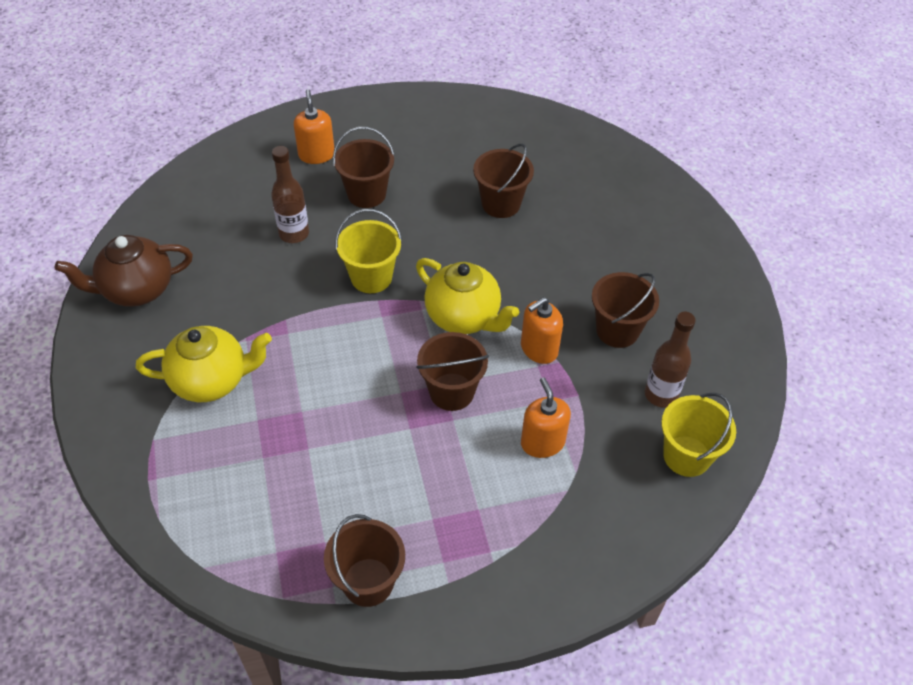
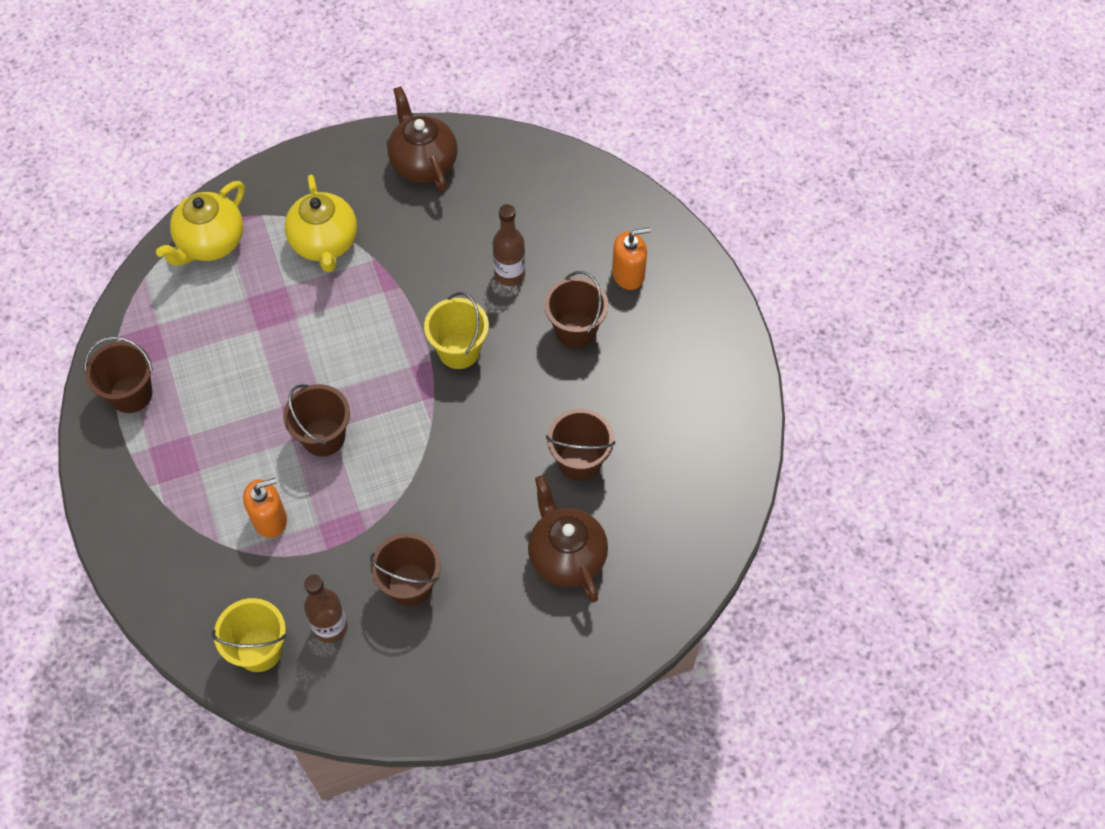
camera: 85 degrees right, 10 degrees up
(464, 317) = (415, 439): yellow teapot -> yellow teapot (210, 243)
(539, 349) = (380, 510): orange soap dispenser -> none
(591, 221) = (566, 556): none -> brown teapot

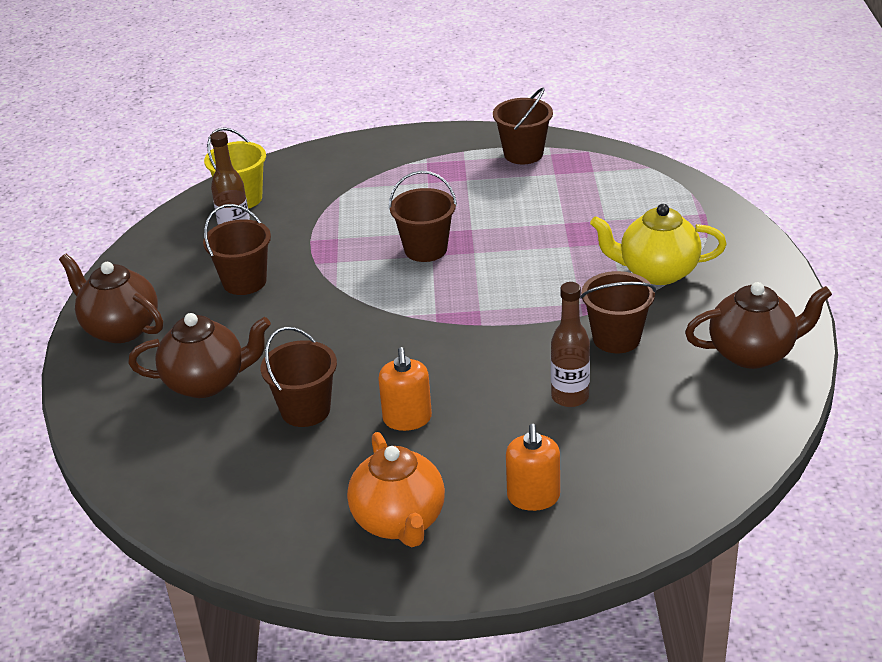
camera: 110 degrees right, 25 degrees down
(210, 243) = (679, 204): yellow teapot -> none
(270, 519) = (358, 213): orange soap dispenser -> orange soap dispenser (407, 419)
(459, 350) = (483, 345): yellow bucket -> none
(510, 671) = (120, 328): none -> brown teapot
(575, 330) = (472, 436): brown bucket -> brown bucket (616, 338)
(681, 353) = (399, 521): none -> orange teapot

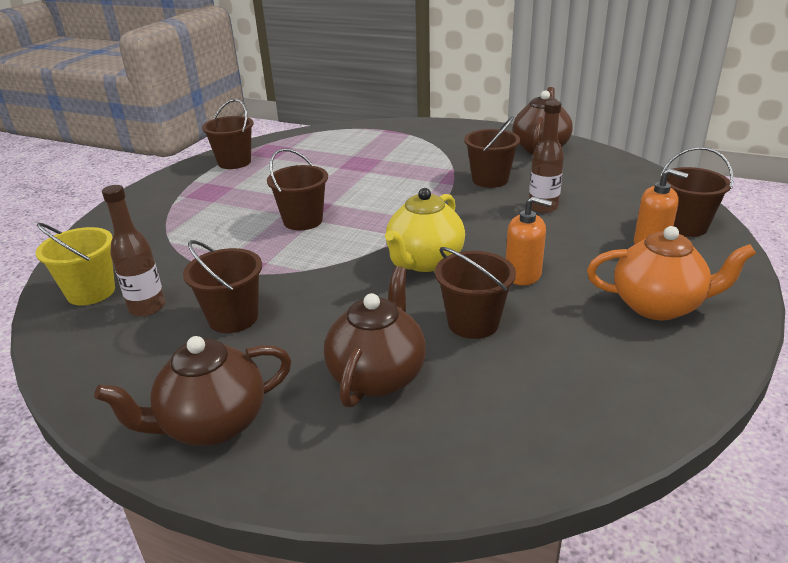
camera: 65 degrees left, 5 degrees down
(599, 518) = (685, 226): none -> brown bucket
(656, 272) = (430, 154): yellow teapot -> yellow teapot (424, 261)

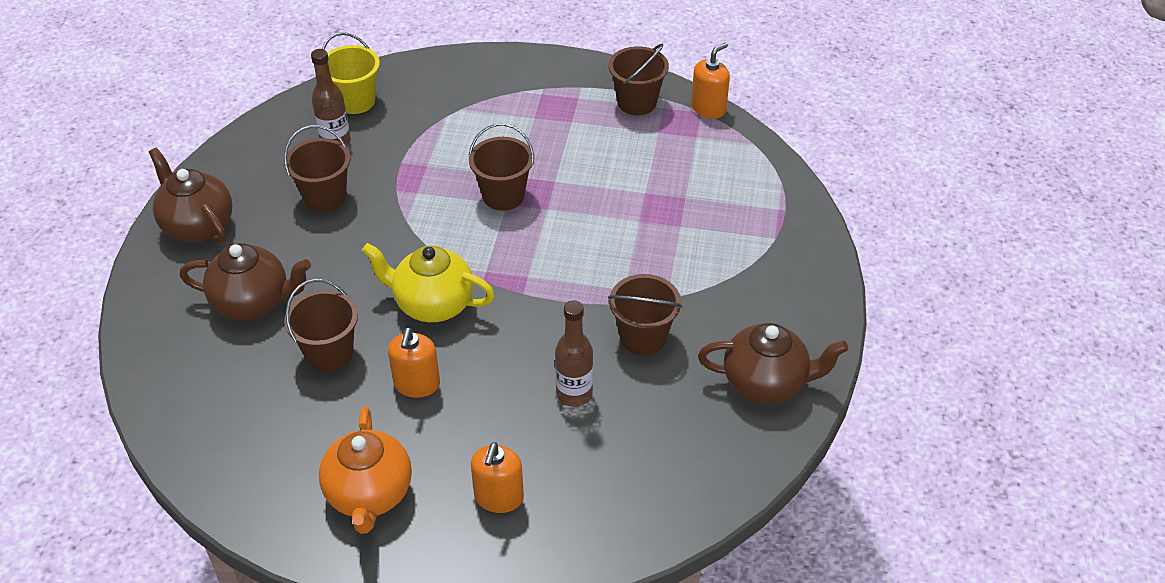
camera: 75 degrees right, 15 degrees up
(264, 141) = (708, 108): none -> orange soap dispenser
(685, 226) = (549, 535): brown bucket -> none

